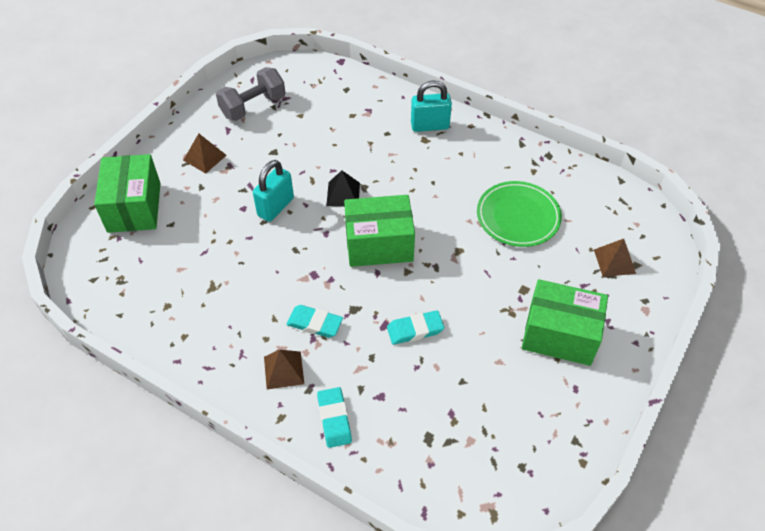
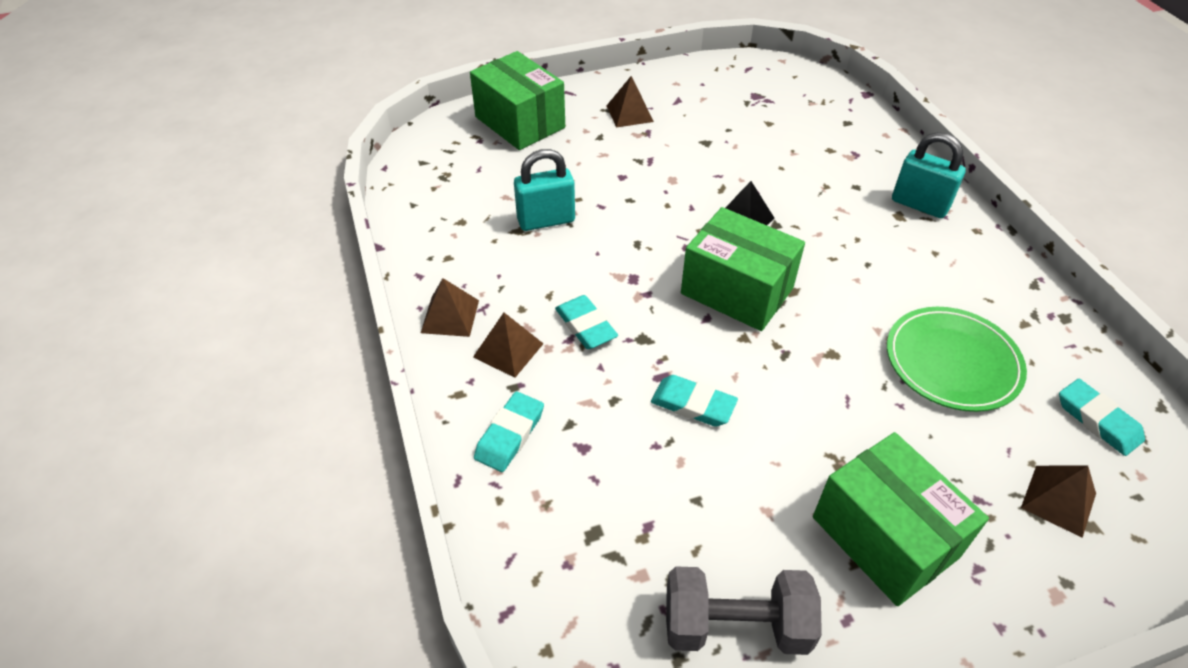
camera: 40 degrees right, 5 degrees down
(134, 207) = (520, 122): green box -> green box turned 75 degrees counterclockwise
(226, 373) = (450, 316): none -> brown pyramid
(253, 106) = (725, 92): grey dumbbell -> grey dumbbell (735, 625)
(276, 207) = (656, 193): turquoise padlock -> turquoise padlock (546, 220)
(601, 206) = (1097, 420): none -> turquoise eraser

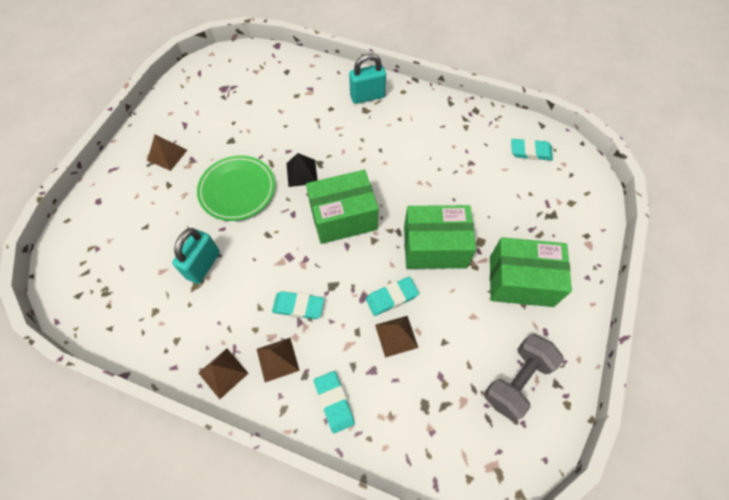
camera: 50 degrees left, 15 degrees up
(520, 122) = (107, 215): green box -> green box (434, 247)
(952, 362) = (461, 172): green plate -> green plate (237, 190)
(1058, 500) = (553, 202): brown pyramid -> brown pyramid (396, 336)

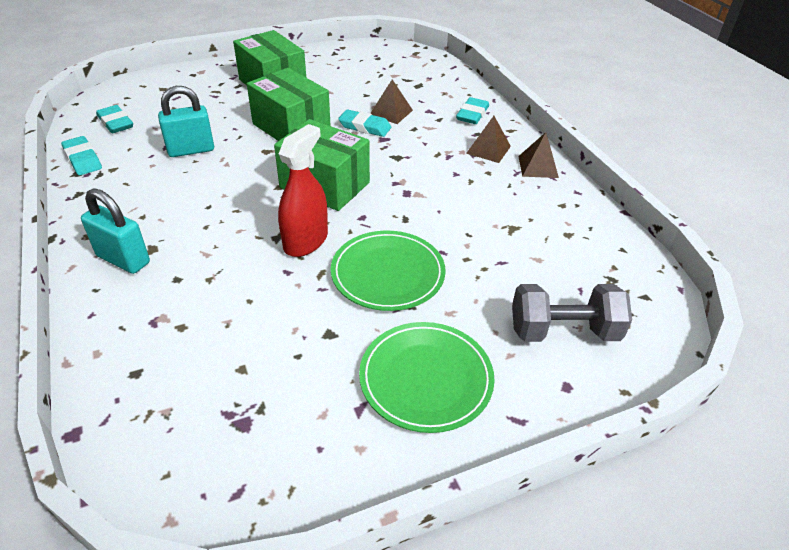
camera: 135 degrees left, 20 degrees down
(167, 155) = (426, 379): brown pyramid -> green plate
(203, 265) = (491, 236): turquoise padlock -> turquoise padlock (191, 150)
(298, 306) = (438, 162): turquoise eraser -> turquoise eraser (82, 159)
(302, 173) = (305, 241): black pyramid -> red spray bottle
(517, 380) = (352, 64): grey dumbbell -> grey dumbbell (563, 331)

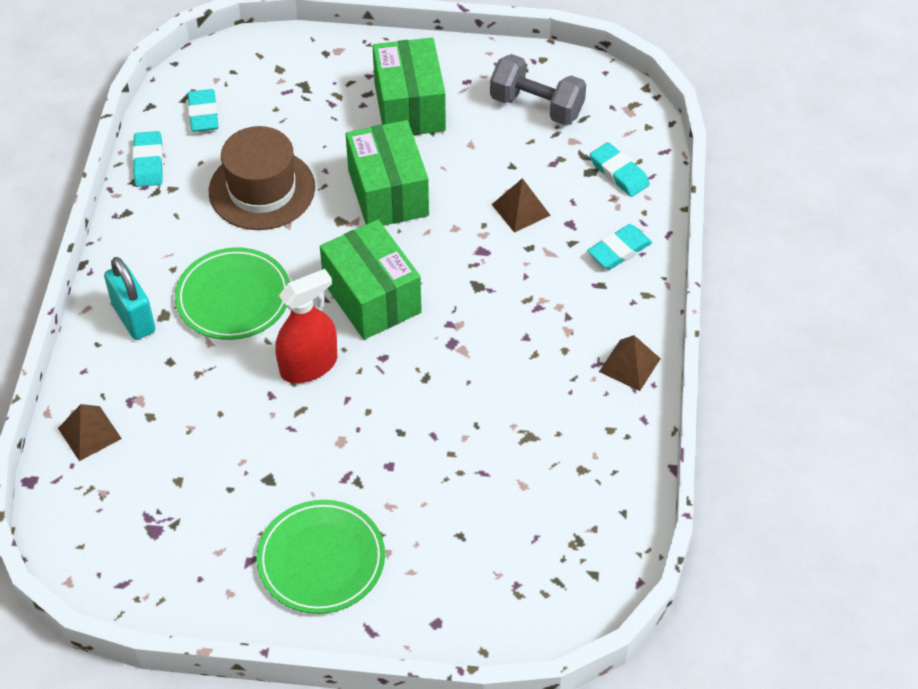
camera: 30 degrees right, 10 degrees up
(191, 150) = (262, 189): turquoise padlock -> brown hat
(365, 127) = (473, 223): turquoise eraser -> turquoise eraser (619, 173)
(388, 274) = (362, 438): green plate -> green plate (233, 297)
(488, 149) = (592, 316): brown pyramid -> brown pyramid (89, 433)
(563, 331) = (479, 572): grey dumbbell -> grey dumbbell (537, 106)

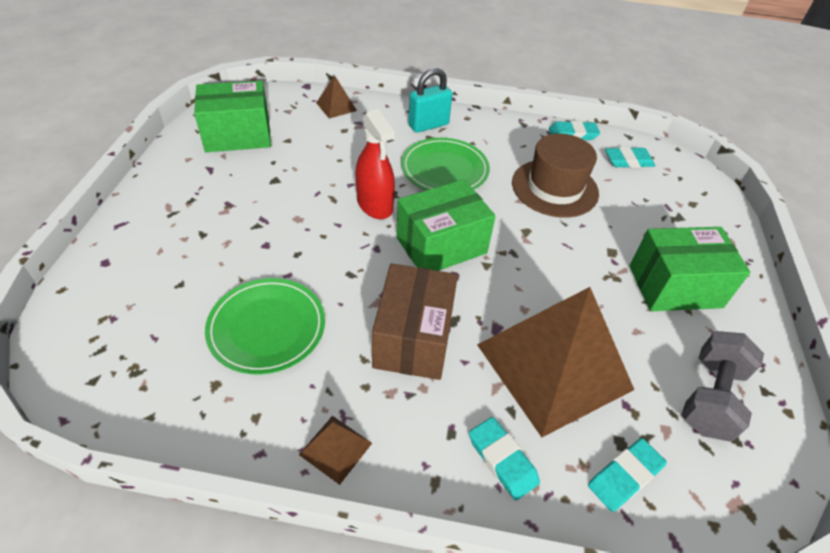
camera: 90 degrees right, 5 degrees down
(321, 560) = (194, 202): green plate -> green plate (267, 328)
(388, 193) = (562, 263): green box -> green box (238, 135)
(504, 316) = (413, 338): none -> brown box
(520, 209) = (553, 366): brown pyramid -> brown pyramid, size x2.45

